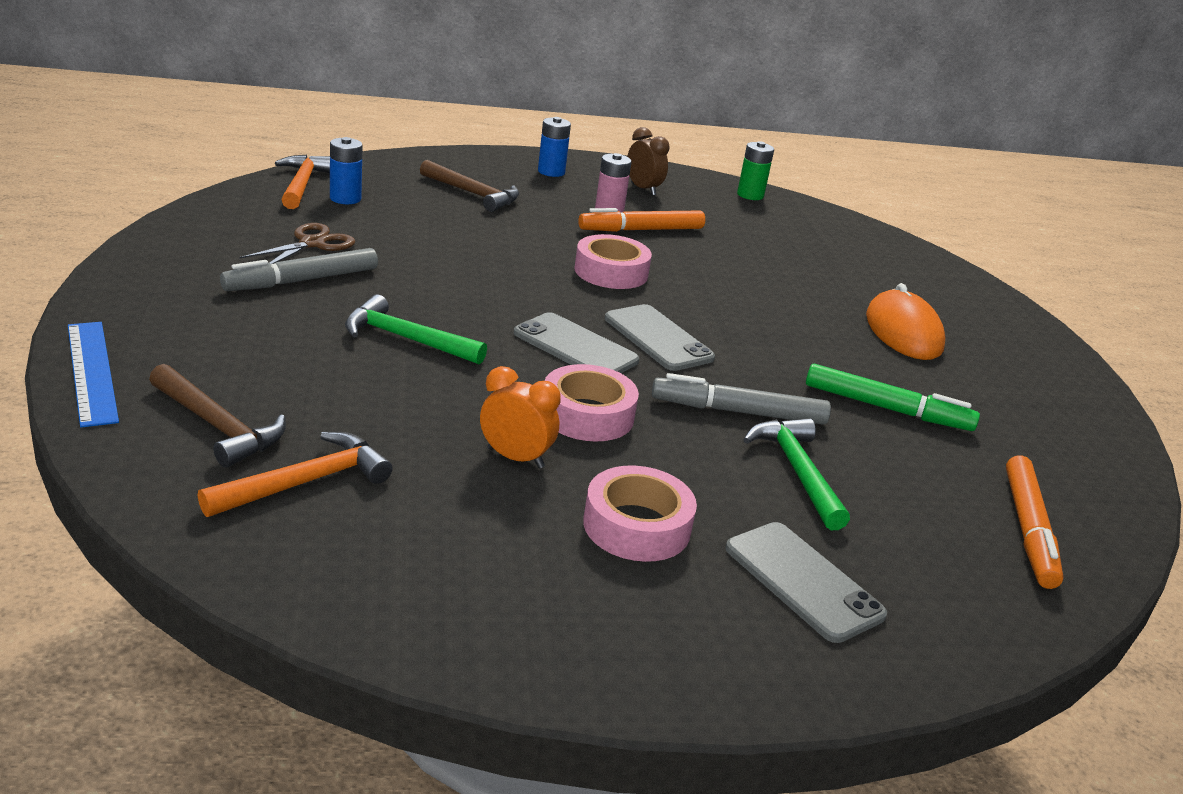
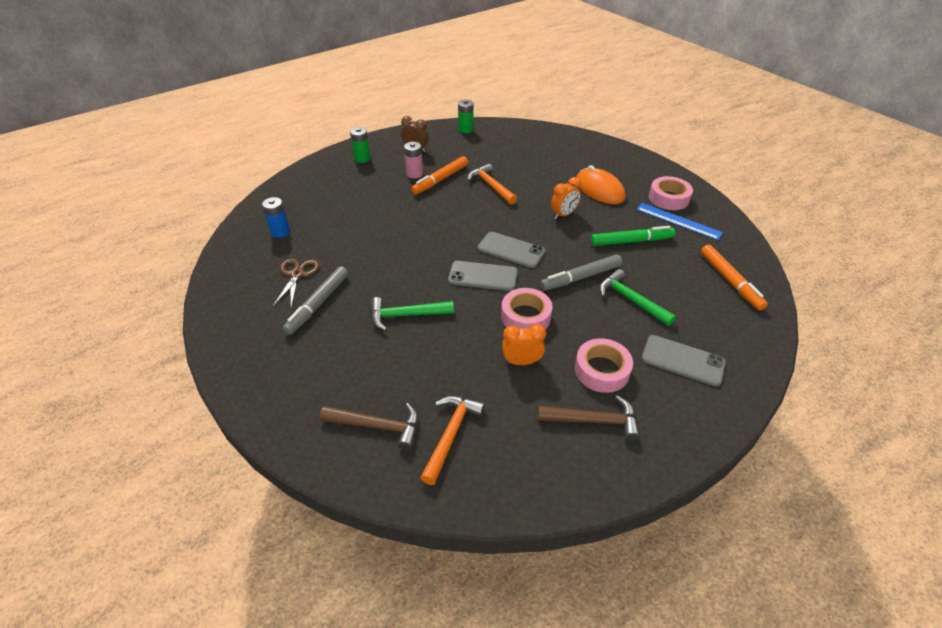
camera: 25 degrees left, 15 degrees up
(91, 371) = (279, 430): blue ruler -> blue ruler (678, 221)
(302, 184) = (247, 233): orange hammer -> orange hammer (491, 186)
(473, 194) = (340, 195): brown hammer -> brown hammer (593, 421)
(551, 172) = (362, 159): blue battery -> green battery
(611, 272) = (453, 217): pink tape -> pink tape (668, 198)
(800, 335) = (563, 214): none -> orange clock

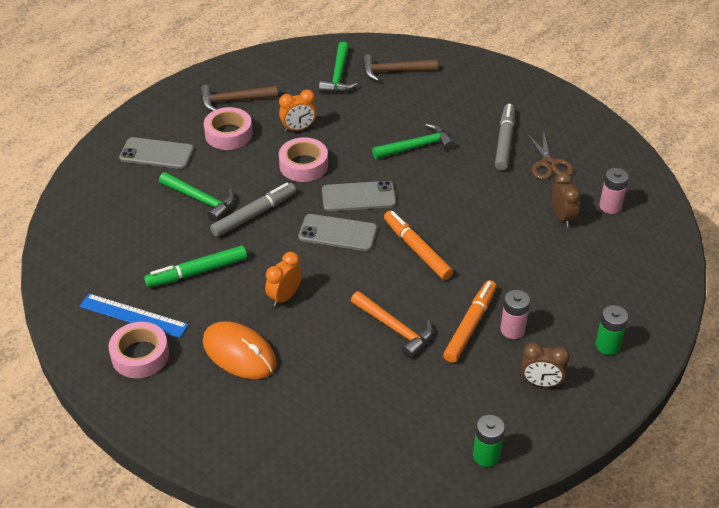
camera: 165 degrees right, 0 degrees up
(280, 232) = (610, 206): blue battery -> pink battery
(324, 231) = (562, 217): none -> brown clock
(451, 434) = (338, 75): orange hammer -> green hammer
(730, 281) = (90, 240): orange marker -> orange marker (417, 249)

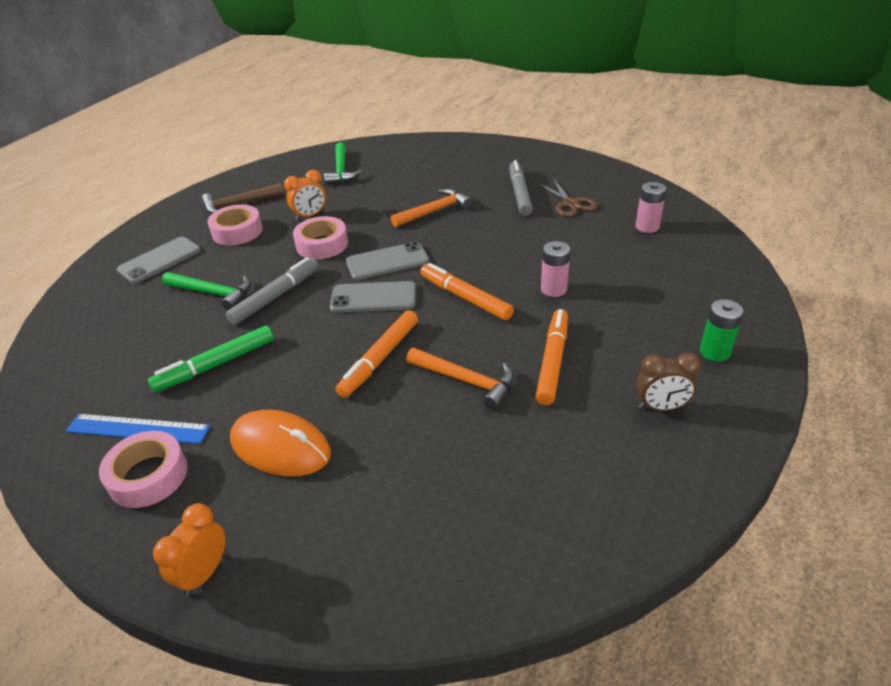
camera: 10 degrees left, 5 degrees down
(156, 154) = (160, 260): grey phone -> grey phone turned 45 degrees counterclockwise
(284, 297) = (326, 372): orange clock -> orange clock (204, 573)
(330, 294) = (380, 359): none -> orange marker
(394, 71) = (394, 159): brown hammer -> none
(416, 146) = (434, 211): green hammer -> orange hammer
(486, 455) = (636, 510): green battery -> none
(512, 330) = (602, 356): pink battery -> pink battery (553, 289)
(562, 217) = (604, 243): brown clock -> none

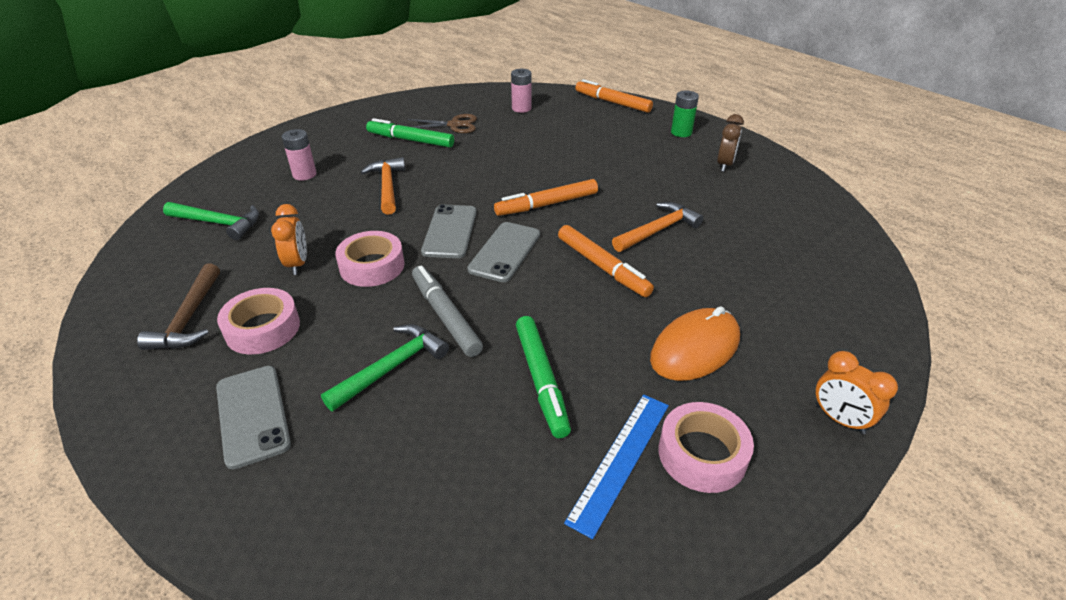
camera: 70 degrees left, 0 degrees up
(519, 193) = (410, 140): grey marker -> green marker
(552, 361) = (656, 188): orange marker -> orange marker (612, 102)
(553, 289) = (568, 164): pink battery -> pink battery (304, 174)

